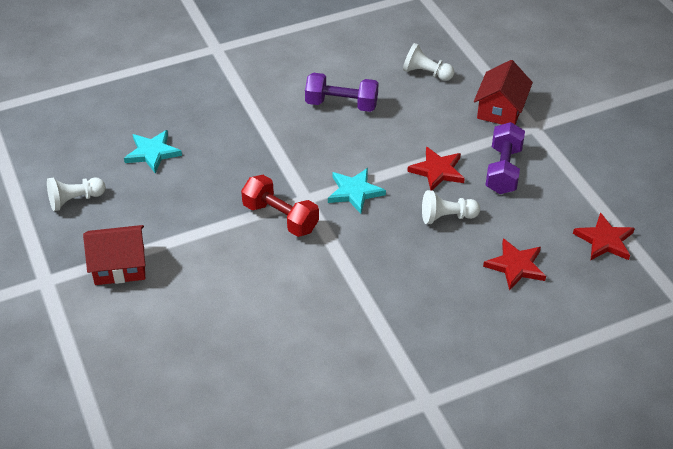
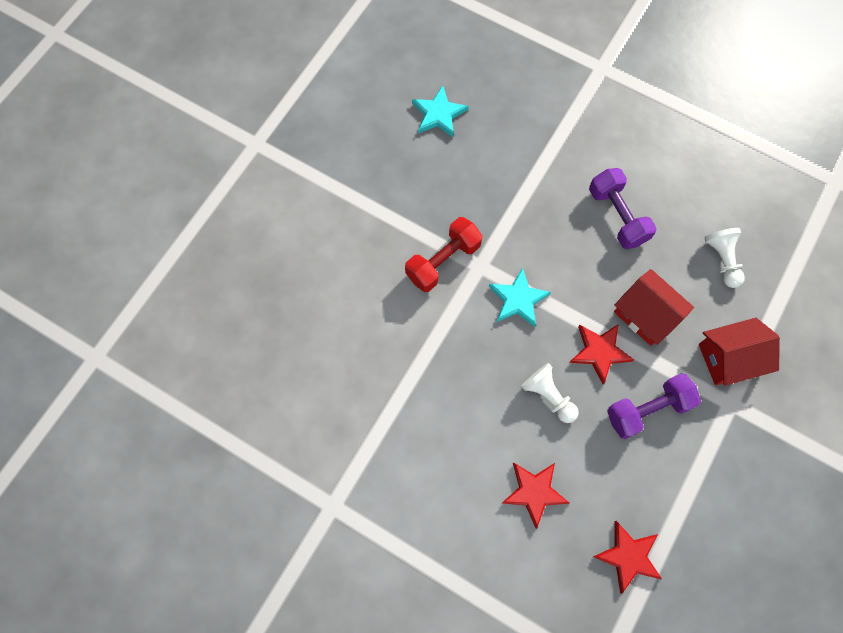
camera: 55 degrees right, 25 degrees up
(75, 200) = (347, 100): white pawn -> none
(119, 266) = (305, 182): red house -> red house (646, 314)
(280, 218) = (443, 261): red dumbbell -> red dumbbell turned 45 degrees clockwise

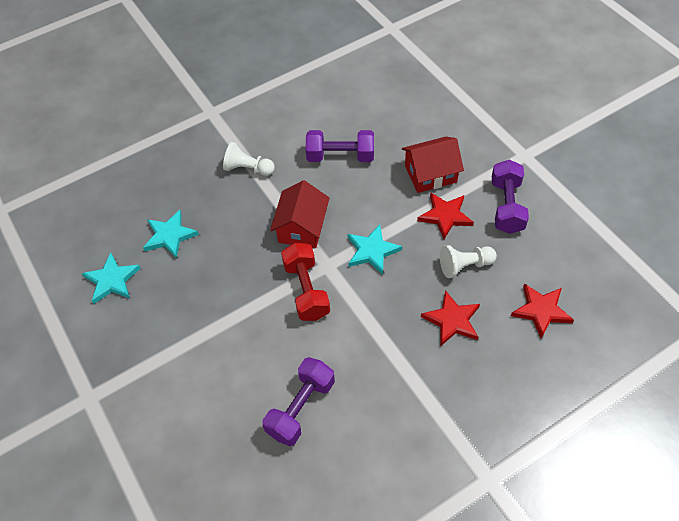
camera: 60 degrees left, 15 degrees down
(325, 314) = (301, 408): none -> purple dumbbell
(369, 95) = (112, 280): none -> turquoise star
(628, 556) = (617, 269): red star -> red star (452, 320)
(722, 260) = (413, 112): white pawn -> white pawn (248, 169)
(729, 358) = (490, 141): red house -> red house (302, 228)

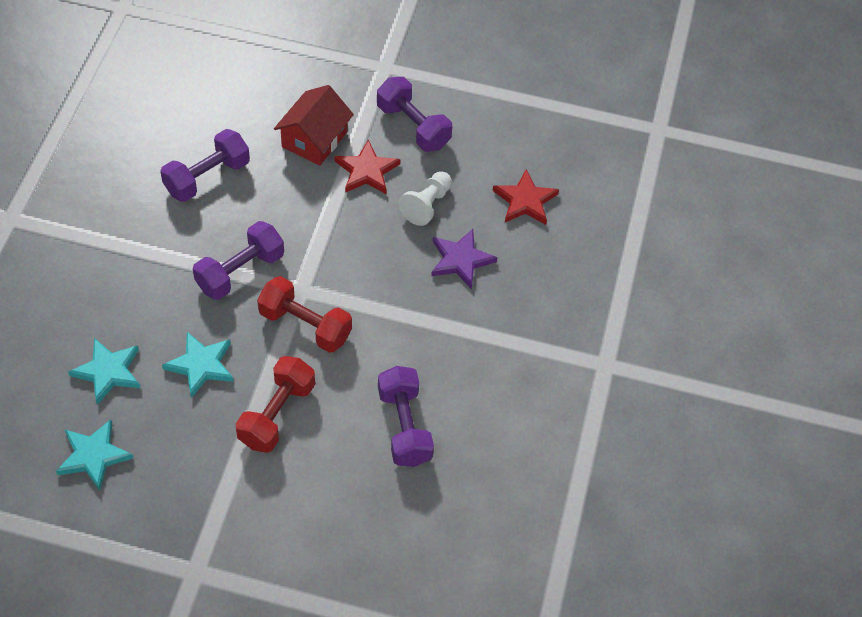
camera: 50 degrees left, 0 degrees up
(232, 335) = (277, 414): none -> red dumbbell
(248, 169) = (120, 251): white pawn -> none
(302, 228) = (240, 272): red house -> purple dumbbell
(372, 251) = (330, 248): turquoise star -> turquoise star (201, 365)
(452, 320) = (461, 260): red star -> purple star

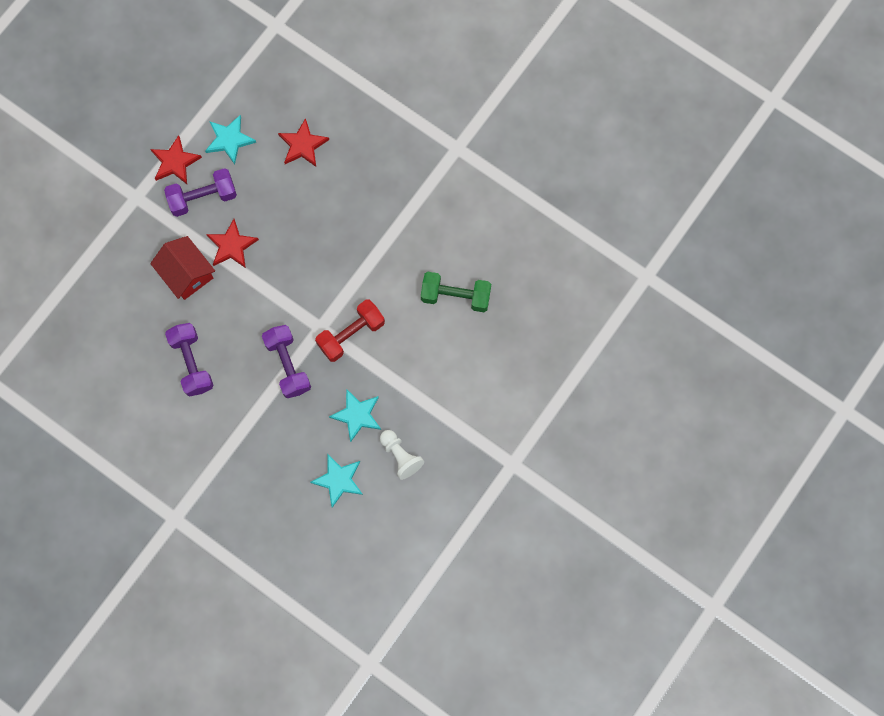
camera: 65 degrees left, 20 degrees up
(93, 456) = (402, 507): turquoise star -> turquoise star (229, 140)
(277, 414) = (415, 376): red dumbbell -> none
(404, 426) = (455, 296): purple dumbbell -> green dumbbell
(427, 205) = (280, 214): white pawn -> white pawn (400, 456)
(443, 88) = (175, 162): none -> red star
(461, 260) = (337, 209): purple star -> none

